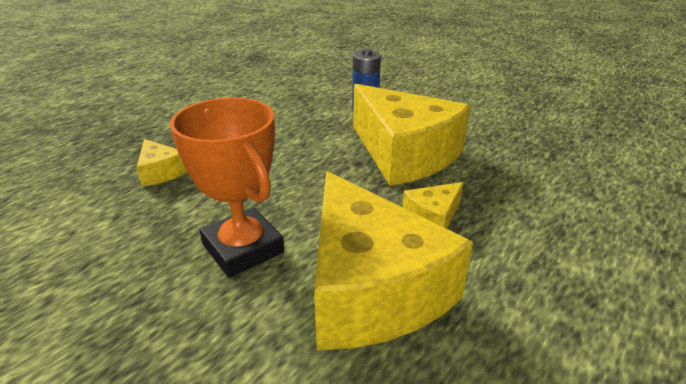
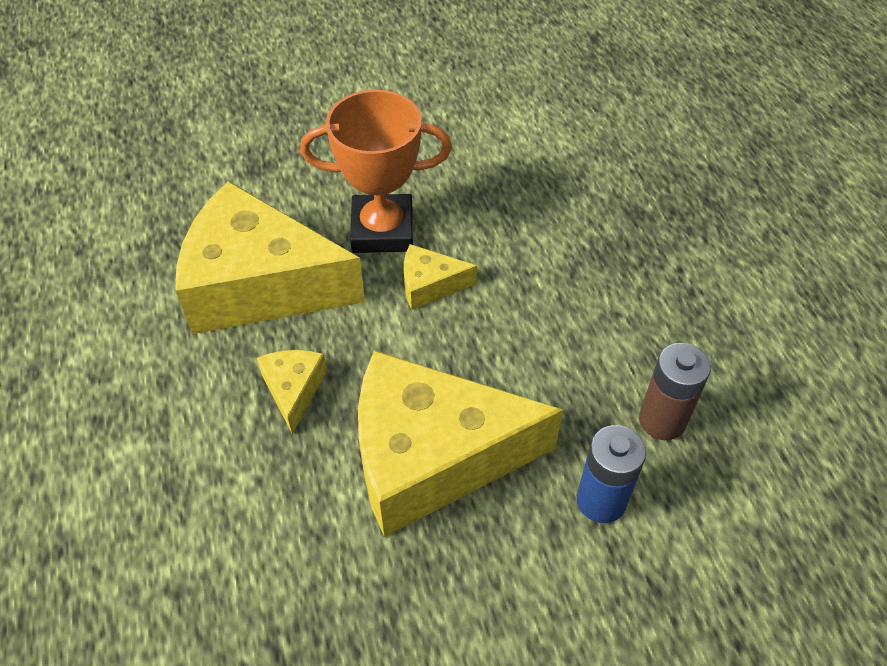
camera: 125 degrees right, 20 degrees up
(160, 172) = (570, 214): yellow cheese -> yellow cheese (430, 285)
(303, 109) = (662, 420): none -> brown battery

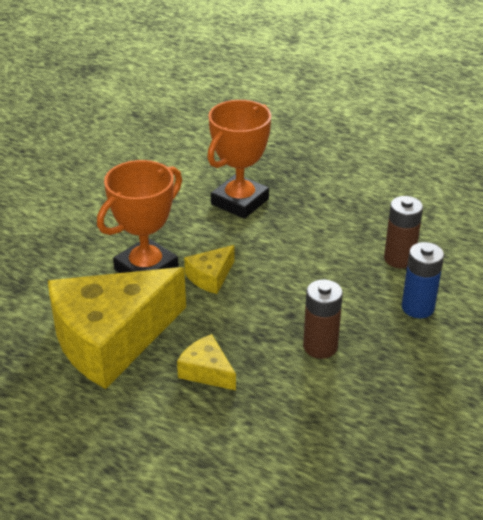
camera: 45 degrees left, 15 degrees down
(432, 456) = (320, 347): yellow cheese -> brown battery
(572, 215) = (240, 202): none -> orange trophy

